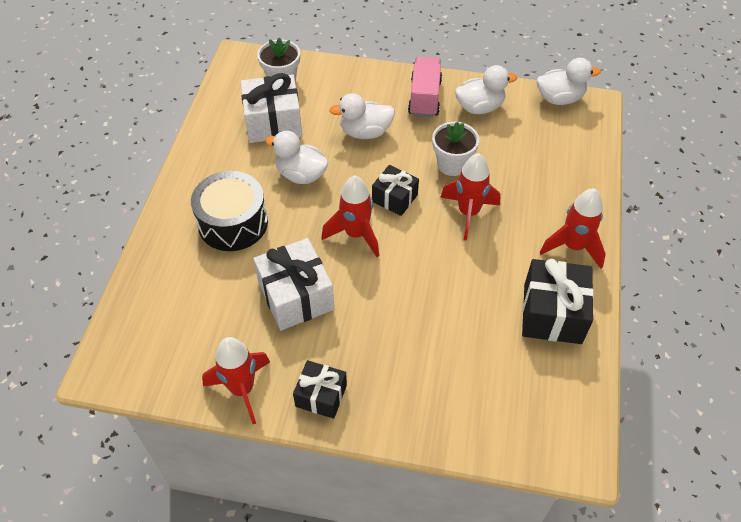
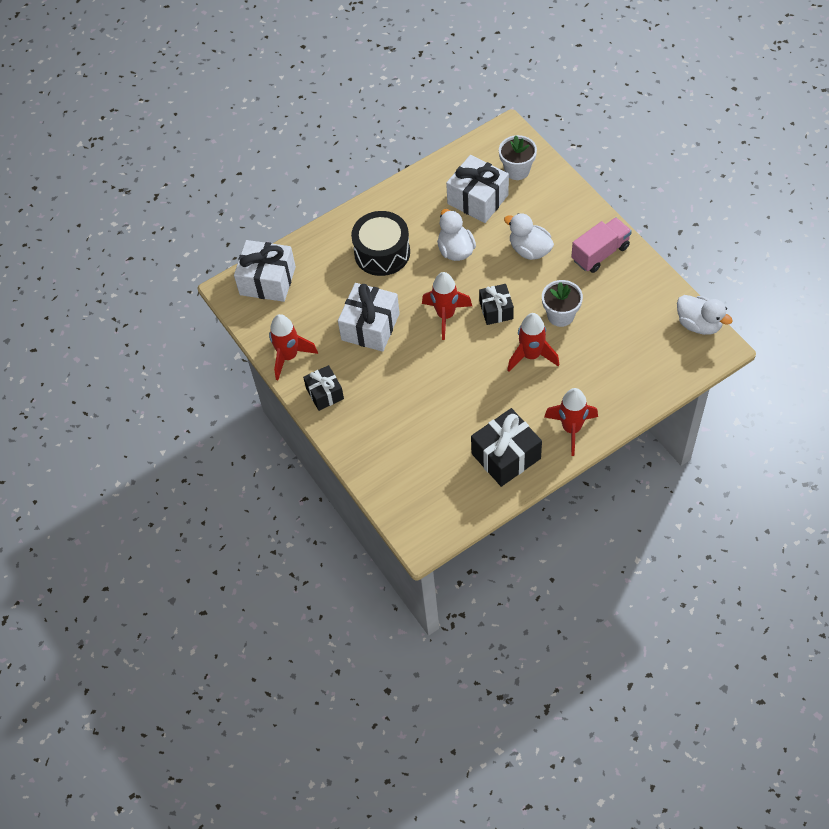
camera: 50 degrees right, 5 degrees up
(137, 332) = (267, 281): none -> white gift
(479, 107) = (631, 288): white duck -> none

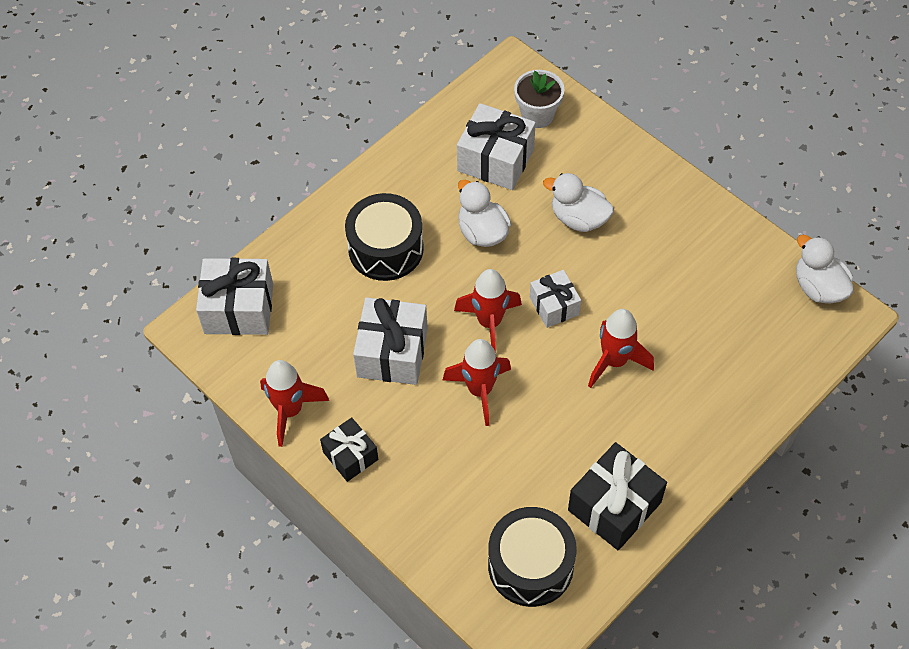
camera: 15 degrees left, 0 degrees up
(435, 487) = (530, 565): none -> black drum
(496, 310) = (554, 306): black gift -> white gift
(560, 315) = (639, 301): white flower pot -> none
(571, 429) = (691, 454): red rocket -> red rocket (480, 390)
(600, 253) = (670, 211): pink truck -> none
(699, 324) = (818, 287): white duck -> white duck turned 150 degrees counterclockwise

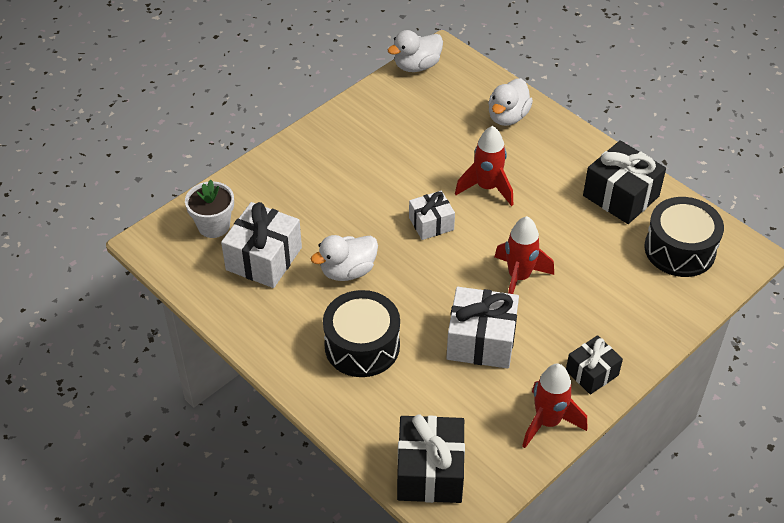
camera: 90 degrees left, 10 degrees down
(239, 308) = (430, 472): white gift -> black gift
(489, 323) = (448, 269): red rocket -> none
(578, 218) = (338, 203): white duck -> white duck (507, 117)

